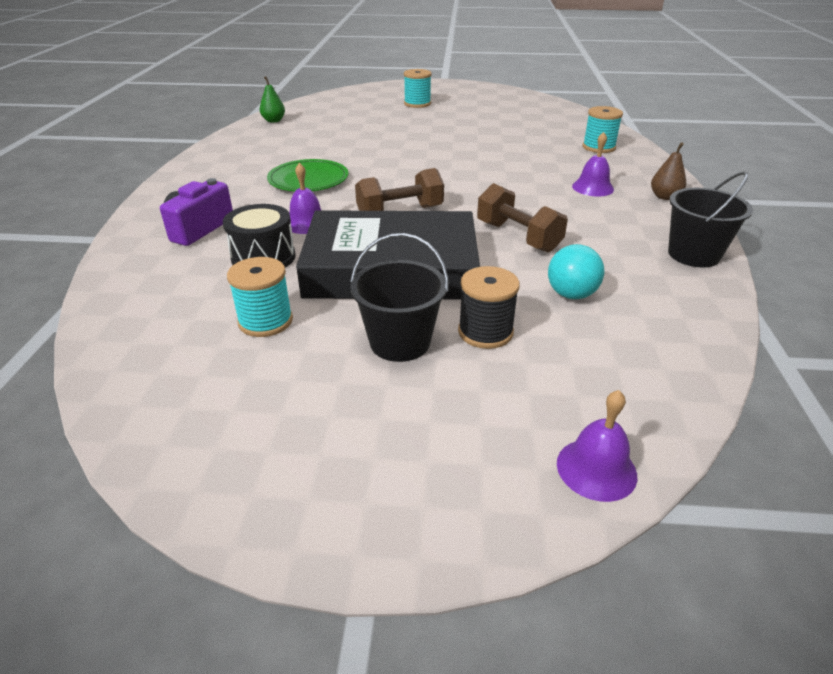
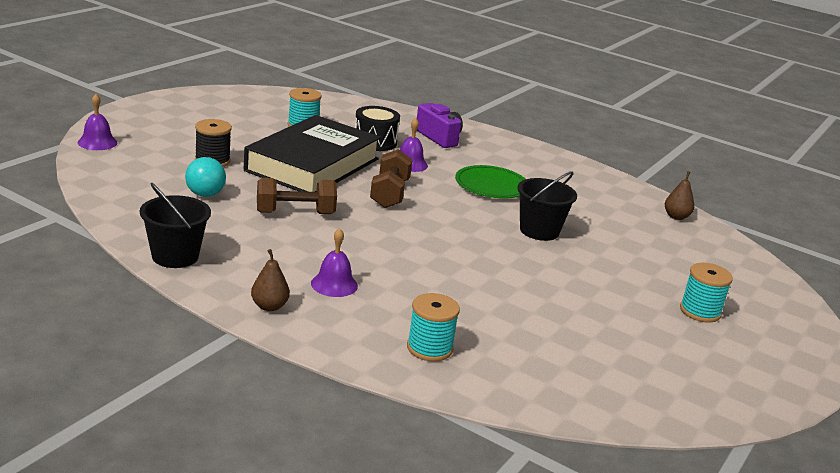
camera: 115 degrees right, 10 degrees down
(273, 121) = (676, 217): green pear -> brown pear
(400, 342) = (238, 142): black bucket -> black bucket (539, 231)

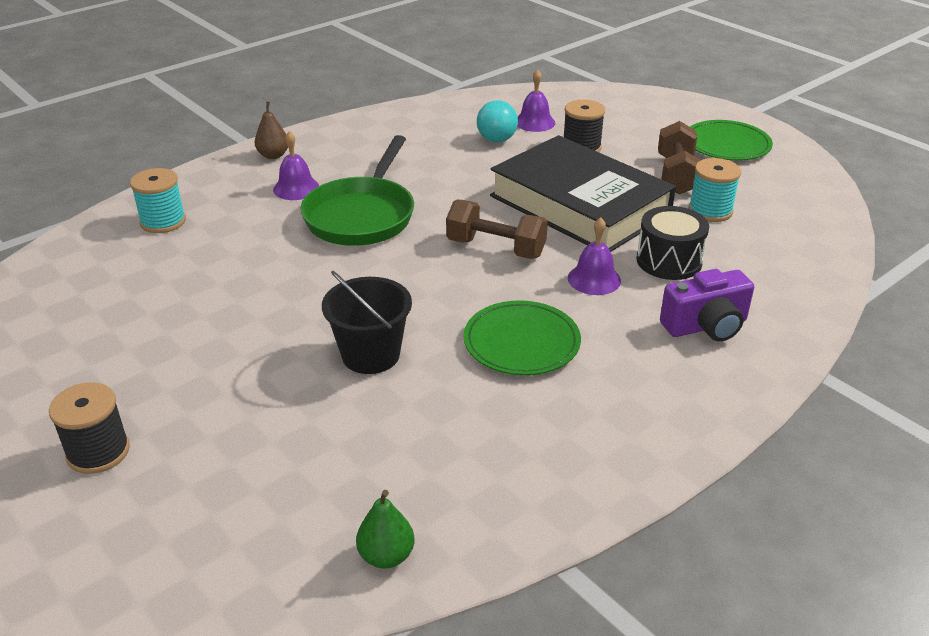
camera: 110 degrees right, 10 degrees up
(97, 142) = (618, 96): purple bell -> purple bell (534, 122)
(175, 256) = (374, 122): black bucket -> none
(195, 112) = (727, 145): none -> green plate
(295, 213) = (449, 182): brown dumbbell -> brown dumbbell (676, 175)
(369, 247) = (362, 216): none -> green pan
(676, 217) = (386, 556): brown pear -> green pear
(700, 311) = (98, 452): turquoise spool -> black spool

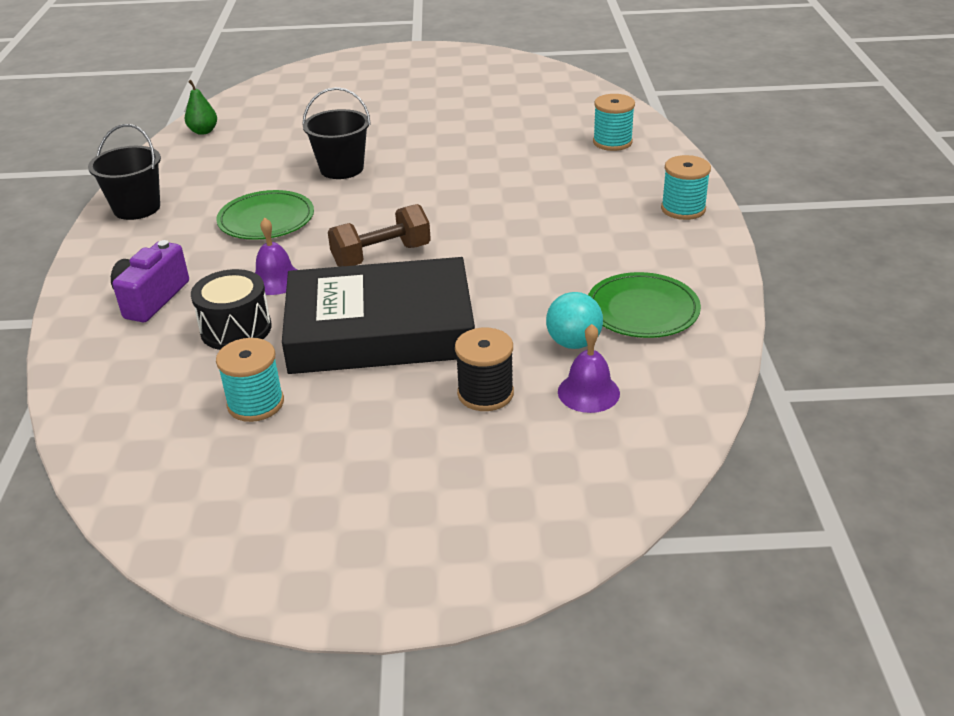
camera: 130 degrees right, 0 degrees up
(98, 452) = (385, 88): black spool -> none
(273, 155) = (683, 209): brown pear -> turquoise spool
(296, 188) = (602, 203): purple bell -> none
(362, 216) = (515, 217): green pan -> none
(616, 455) = (137, 208): none -> black bucket
(676, 175) = (341, 426): brown dumbbell -> none
(727, 145) = (343, 522): green plate -> green plate (642, 310)

